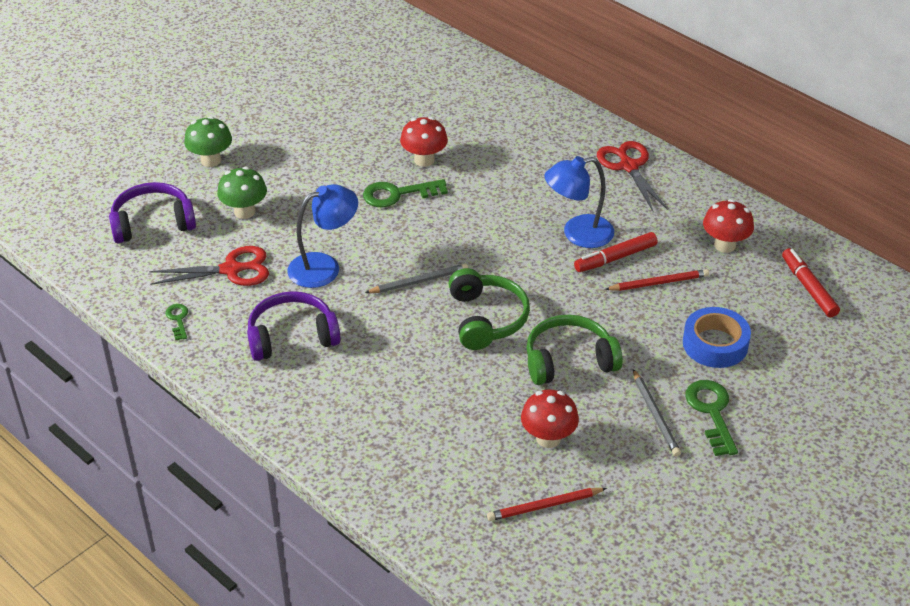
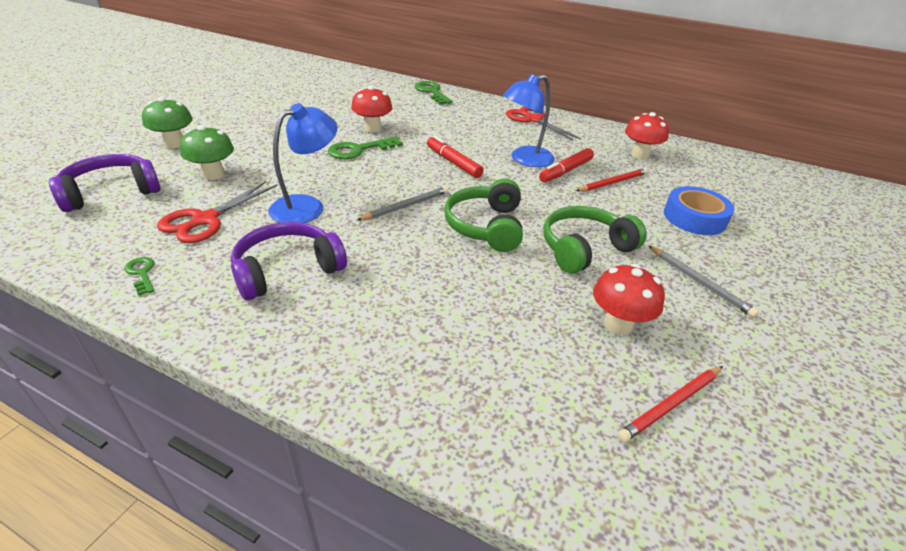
camera: 20 degrees left, 5 degrees down
(231, 269) = (205, 220): red scissors -> red scissors turned 150 degrees clockwise
(486, 319) = (486, 226): green headphones -> green headphones turned 150 degrees counterclockwise
(711, 412) = (744, 271): green key -> green key (432, 92)
(808, 288) = (723, 173): red marker -> red marker (453, 162)

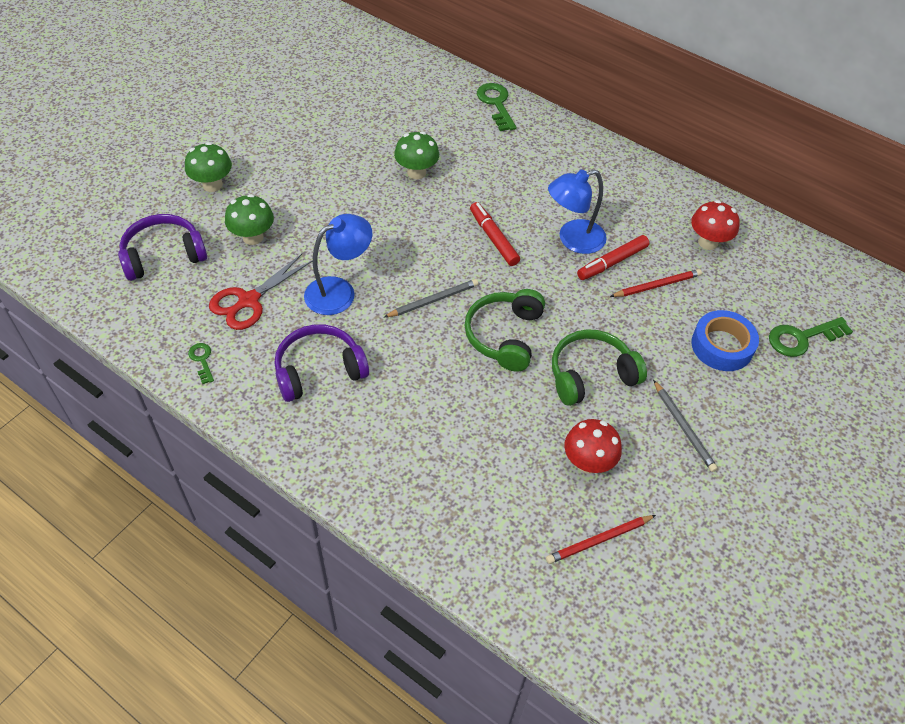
camera: 10 degrees right, 15 degrees up
(359, 150) = (397, 209): green key -> green key (802, 338)
(373, 128) = (416, 172): red mushroom -> green mushroom
(533, 120) = (605, 168): red scissors -> none

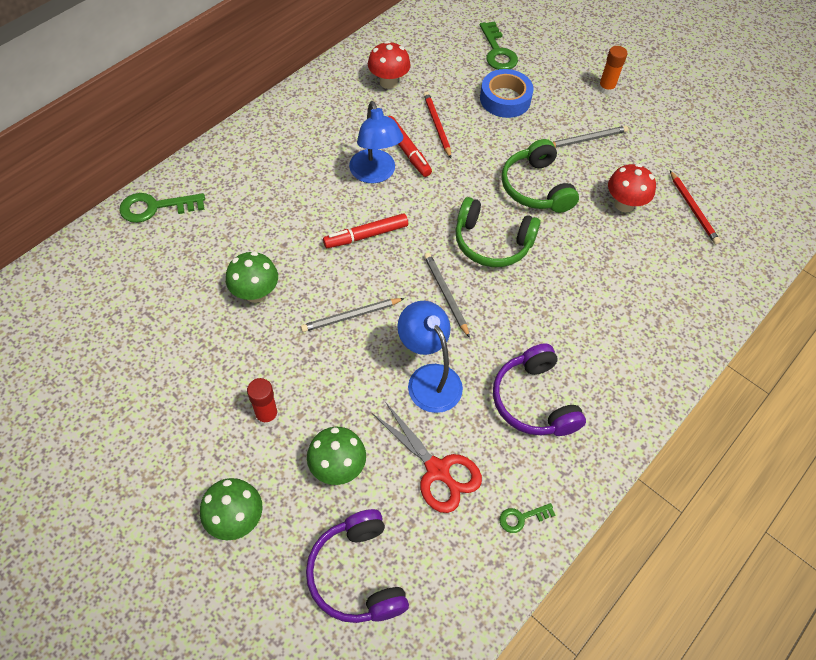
camera: 85 degrees left, 5 degrees up
(299, 192) = (267, 415): none -> red glue stick
(400, 234) = (351, 316): none -> grey pencil
(784, 453) = (606, 88): none -> orange glue stick

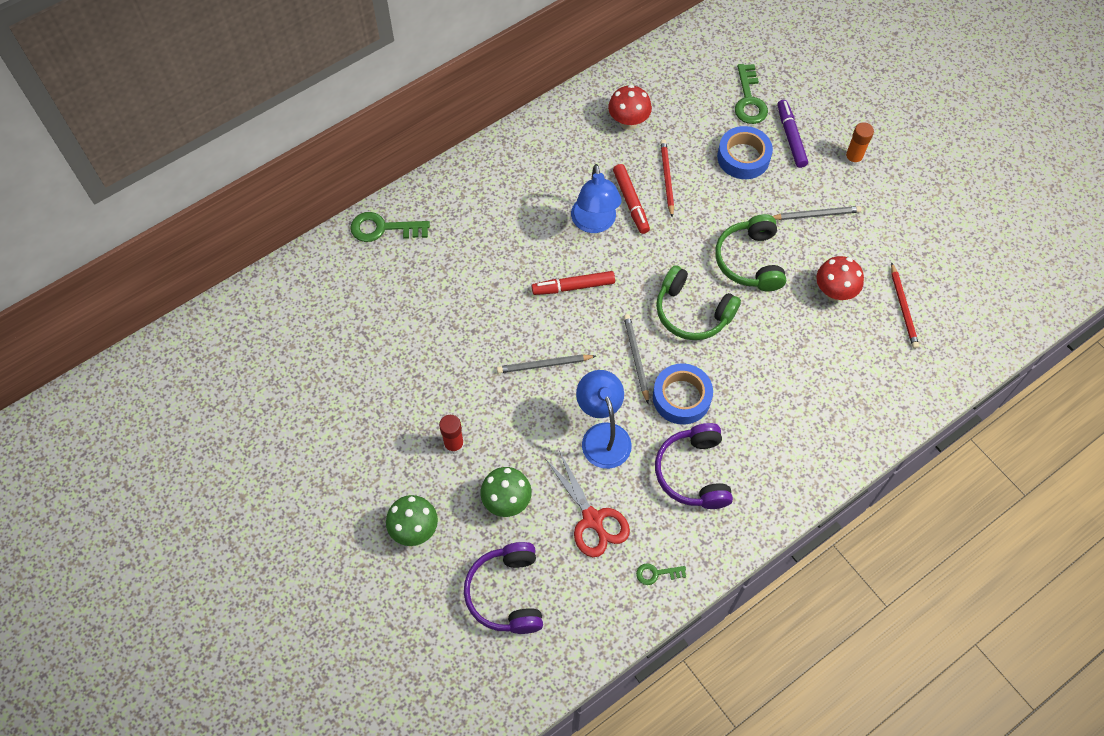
camera: 15 degrees right, 5 degrees up
(255, 293) = (461, 329): green mushroom -> none
(502, 326) = (681, 397): none -> blue tape
(544, 77) = (790, 137): none -> purple marker

